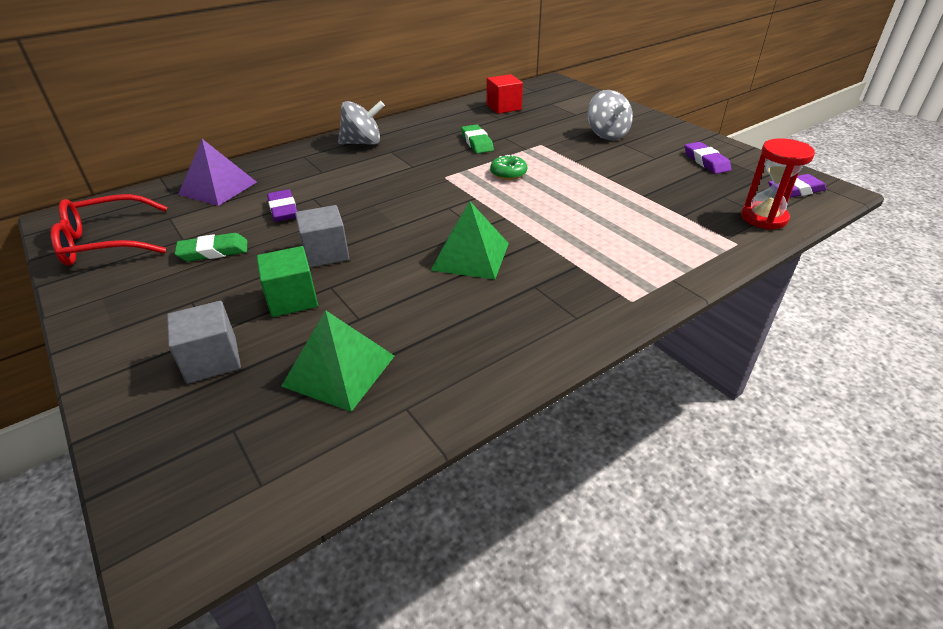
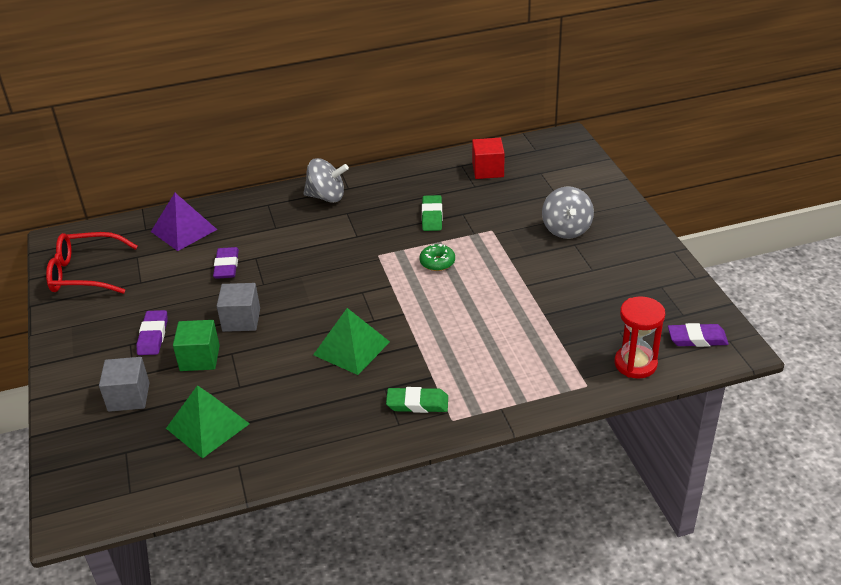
camera: 20 degrees right, 0 degrees up
(213, 251) = (159, 299): green eraser -> green eraser (417, 403)
(706, 161) = (639, 284): purple eraser -> purple eraser (153, 336)

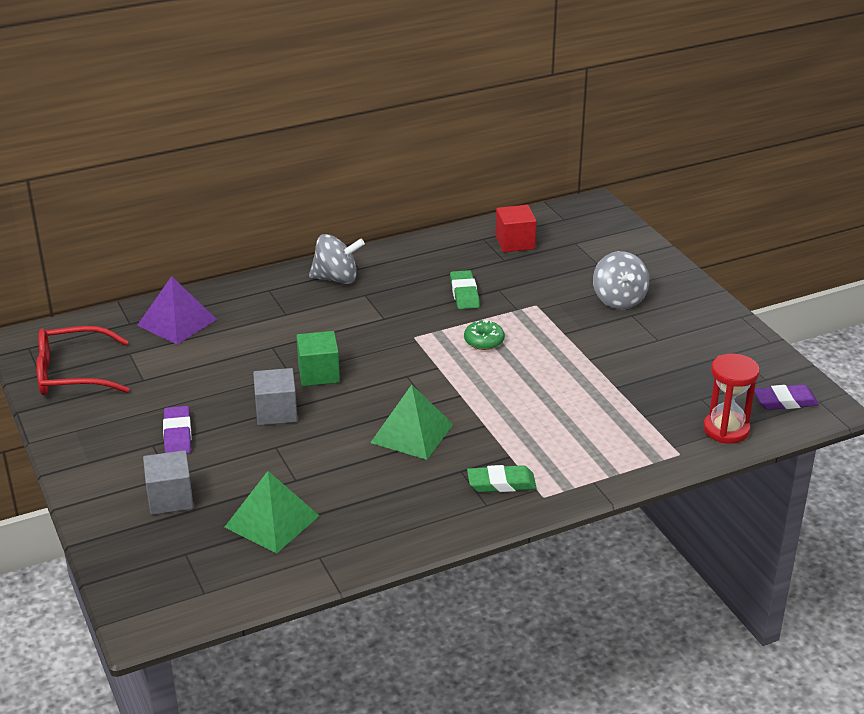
camera: 10 degrees left, 5 degrees down
(200, 358) = (240, 454): green cube -> green cube (318, 374)
(226, 266) = (241, 357): purple eraser -> none

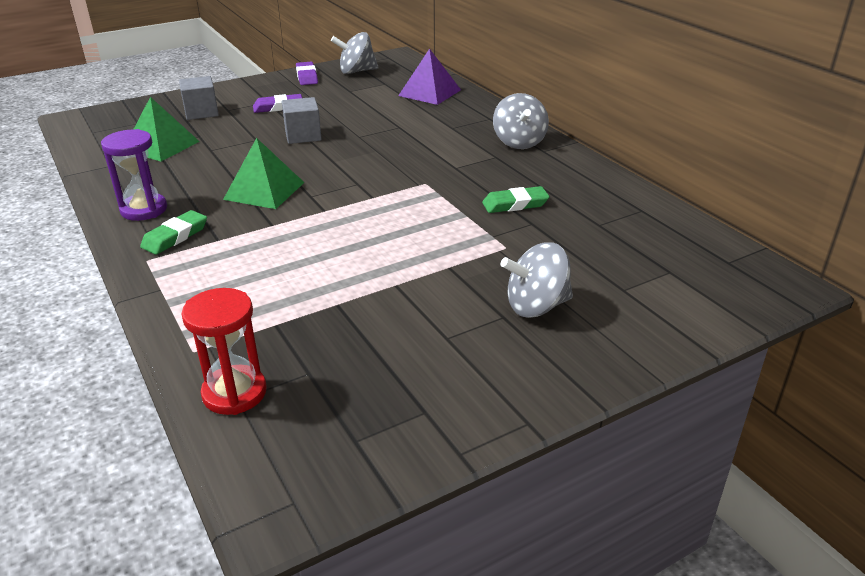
camera: 85 degrees right, 0 degrees up
(73, 374) = (356, 71): red glasses -> grey spinning top
(318, 374) = (359, 147): green cube -> none
(441, 512) = (144, 210): none -> purple hourglass
(484, 341) = (423, 218): green donut -> none
(501, 483) = (175, 236): green eraser -> green eraser turned 45 degrees clockwise
(515, 242) = (643, 230): red cube -> none
(785, 401) = (295, 459): purple eraser -> purple eraser (307, 77)

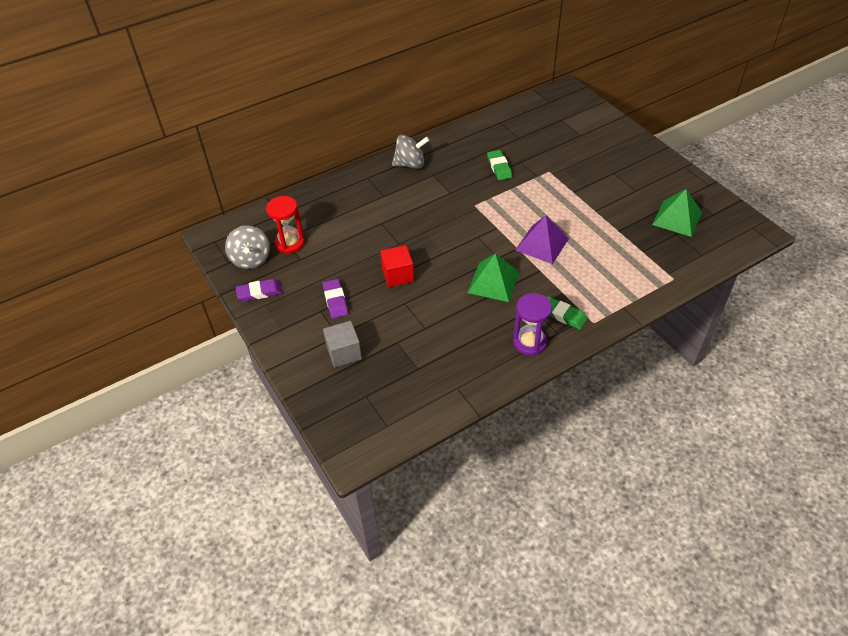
camera: 90 degrees left, 15 degrees up
(161, 145) = (417, 363): green pyramid -> green pyramid (677, 218)
(234, 393) = (699, 256): red hourglass -> red hourglass (290, 243)
(303, 136) = (398, 275): grey cube -> red cube
(429, 92) = (311, 210): purple pyramid -> purple pyramid (542, 244)
(536, 306) = (602, 162): grey spinning top -> none

